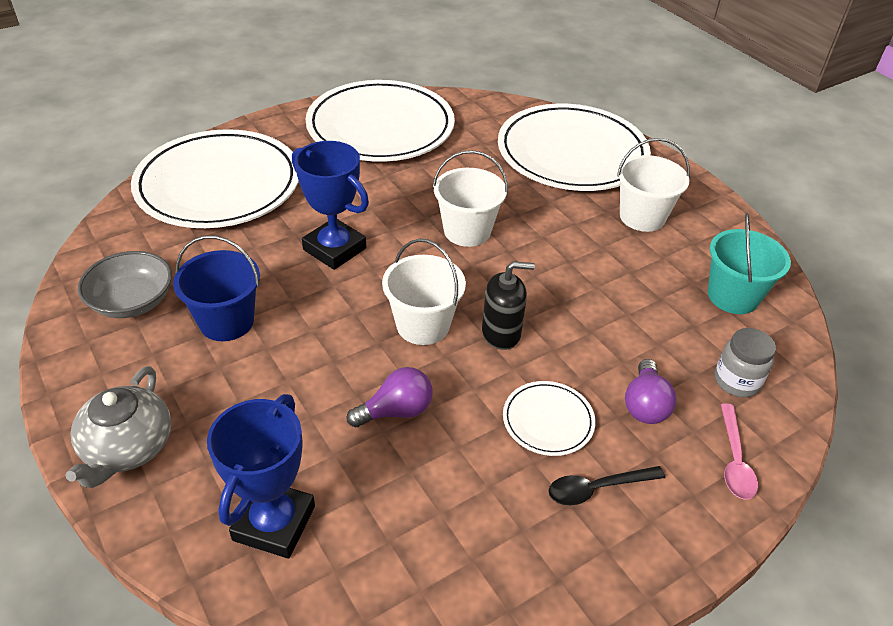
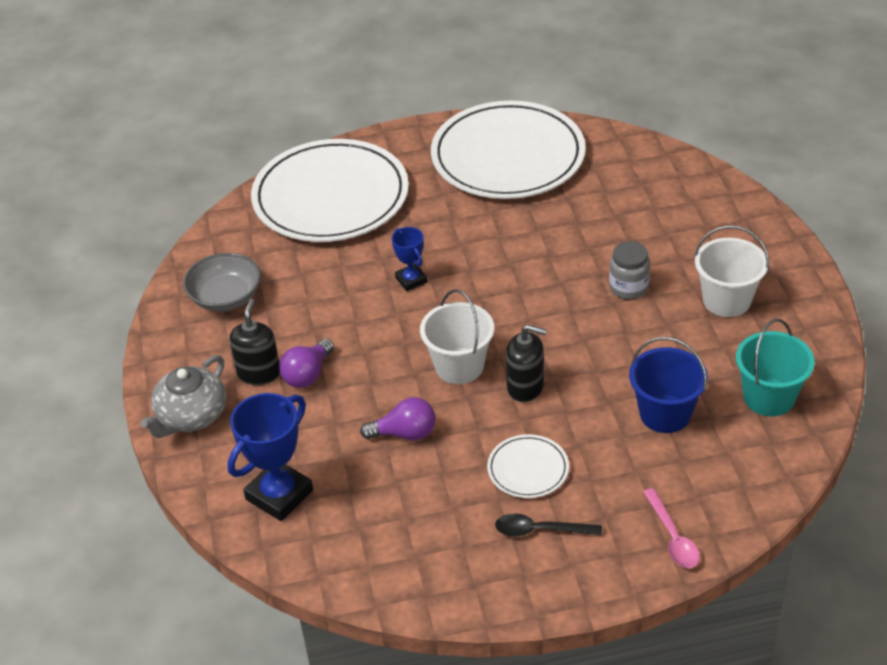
camera: 25 degrees right, 0 degrees up
(199, 378) = (259, 373): none -> black soap dispenser
(226, 321) = (295, 330): blue bucket -> blue bucket (665, 414)
(334, 249) = (411, 280): blue trophy -> blue trophy, size x0.56
(467, 231) = (541, 284): white bucket -> none
(572, 153) = (693, 217): white plate -> none
(645, 405) = (620, 475): purple light bulb -> purple light bulb (307, 374)
(734, 460) = (672, 537): pink spoon -> pink spoon turned 45 degrees counterclockwise
(736, 381) = (719, 474): grey jar -> grey jar (628, 287)

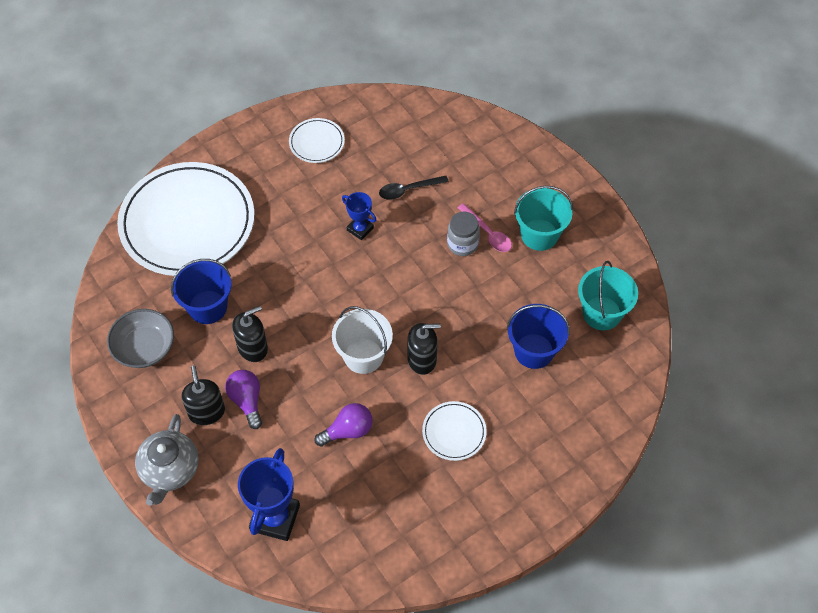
camera: 25 degrees left, 15 degrees up
(307, 374) = (247, 401): purple light bulb -> purple light bulb turned 150 degrees clockwise
(311, 277) = (207, 307): none -> blue bucket
(340, 327) = (253, 348): none -> black soap dispenser
(411, 280) = (290, 286): blue trophy -> blue trophy (360, 229)
(508, 156) = (317, 142): white plate -> white plate, size x0.43
(540, 530) = (484, 482): black spoon -> black spoon (408, 190)
(672, 537) = (580, 456): pink spoon -> pink spoon (487, 233)
(726, 300) = (539, 235): white bucket -> turquoise bucket

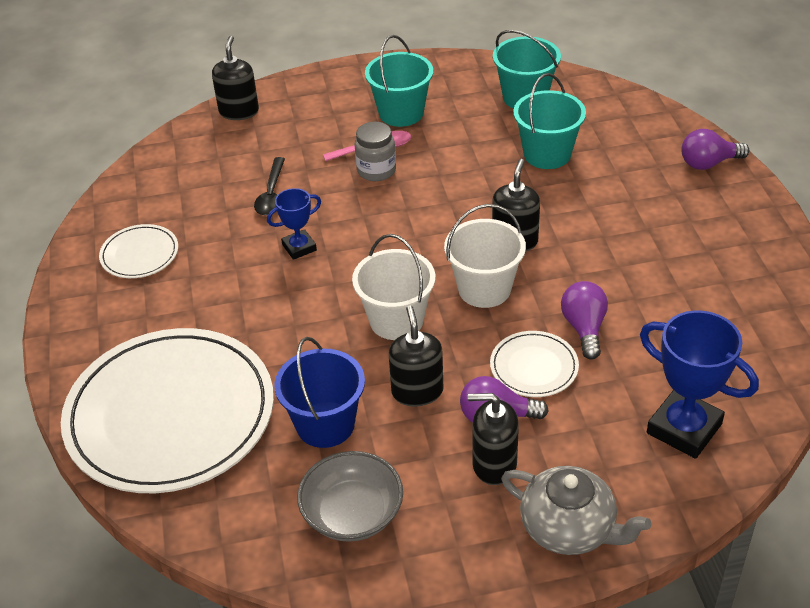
camera: 65 degrees left, 15 degrees down
(312, 313) = (396, 320): none -> white bucket
(454, 432) = (624, 239): white plate -> white plate (534, 367)
(491, 131) = (239, 111): none -> black soap dispenser
(534, 351) = (547, 154): blue bucket -> turquoise bucket
(575, 471) = (708, 163): none -> purple light bulb

